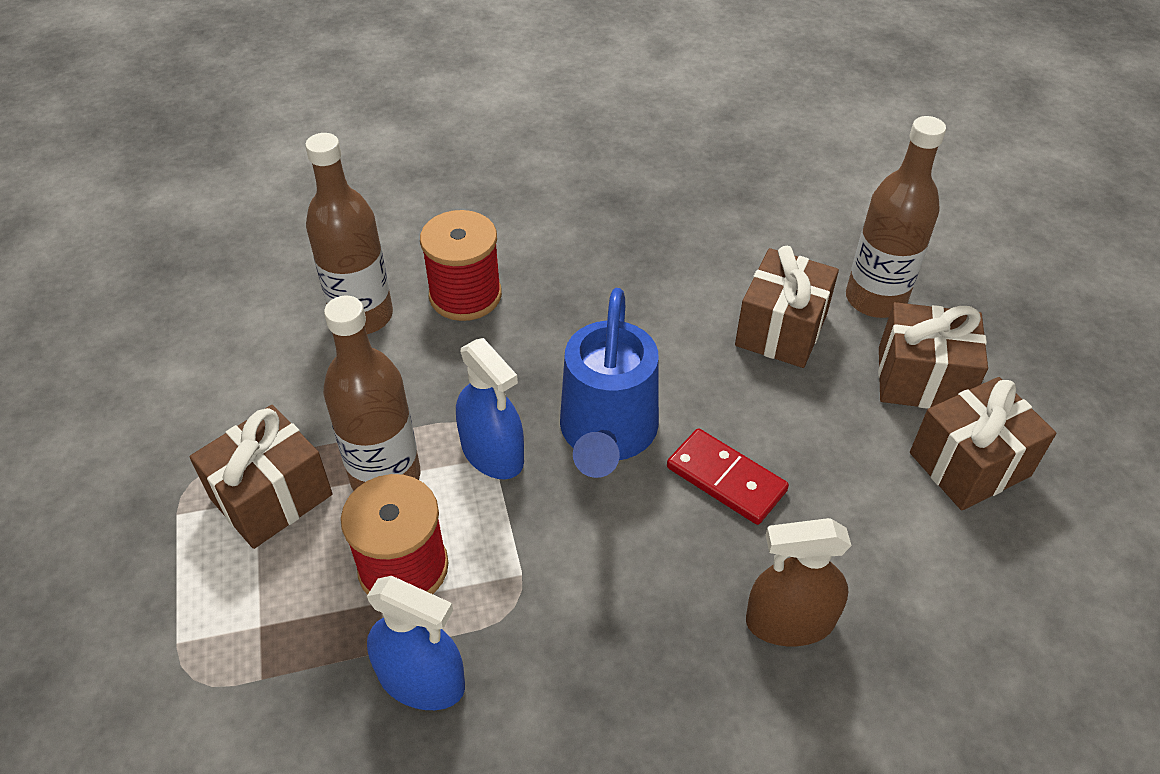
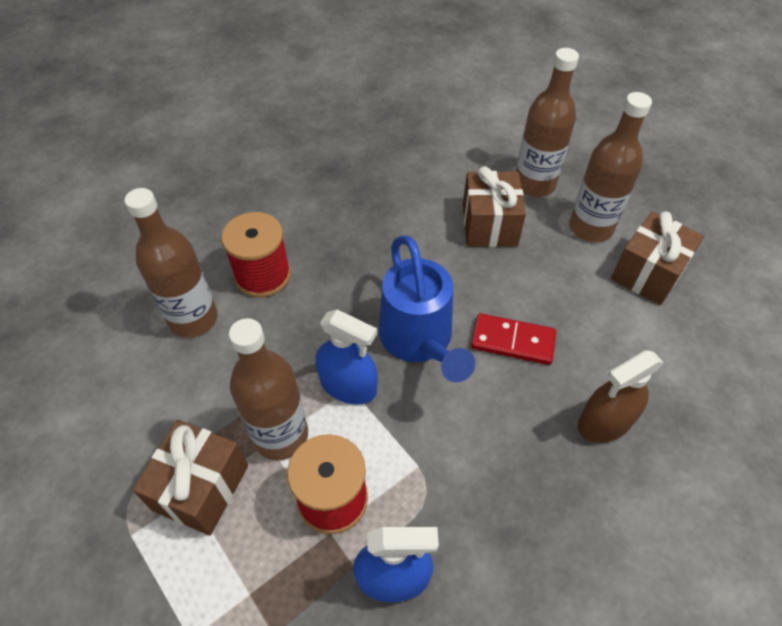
camera: 25 degrees left, 5 degrees up
(921, 379) = (590, 228): brown gift -> brown bottle

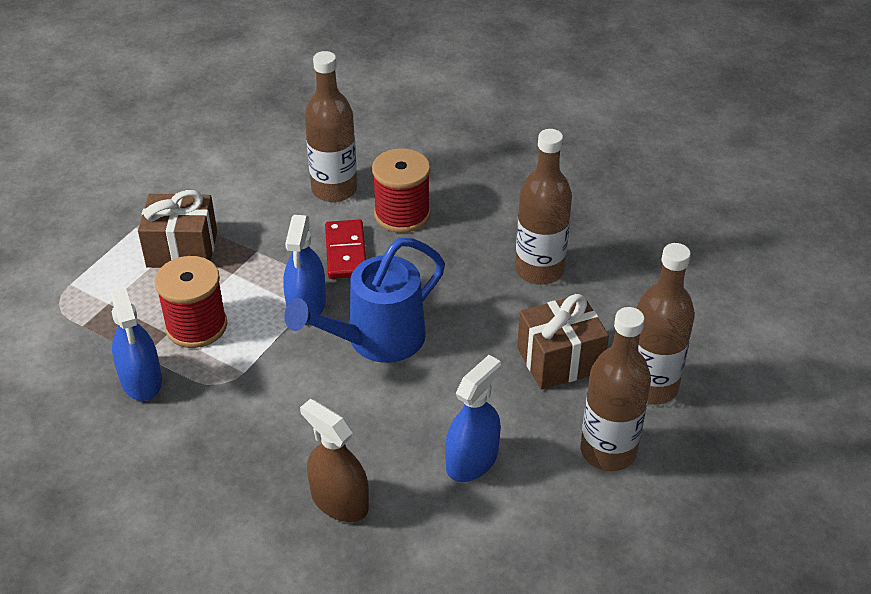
camera: 70 degrees right, 10 degrees down
(281, 435) = (242, 278): brown bottle -> brown bottle (539, 270)
(512, 341) = (407, 410): red domino -> red domino (345, 252)
(580, 312) = (472, 460): none -> blue spray bottle
(648, 273) = (563, 516): brown gift -> none

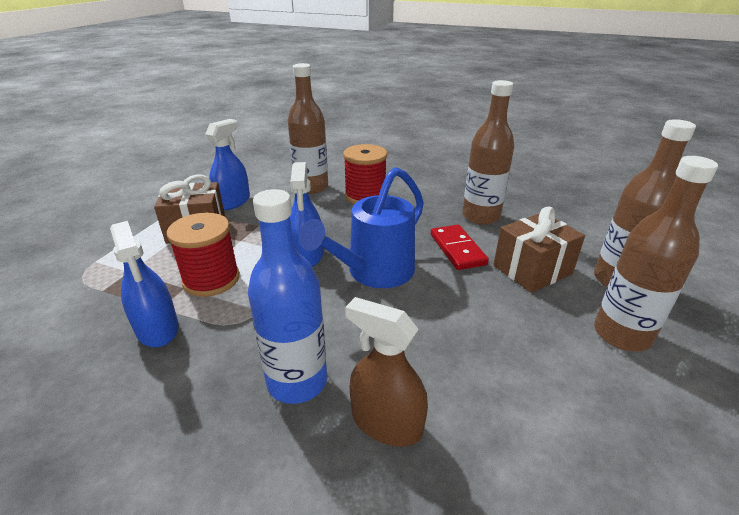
camera: 10 degrees left, 10 degrees down
(269, 453) = (297, 381): none -> blue bottle
(345, 252) = (330, 219): red domino -> red domino (457, 249)
(472, 460) = (504, 360): blue spray bottle -> blue spray bottle (233, 202)

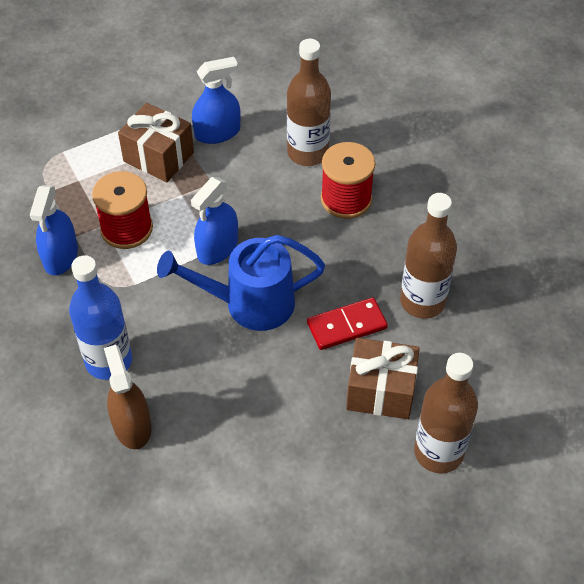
camera: 40 degrees right, 20 degrees up
(457, 249) = (346, 325): red domino -> red domino turned 45 degrees clockwise
(621, 334) = (361, 490): brown bottle -> none

